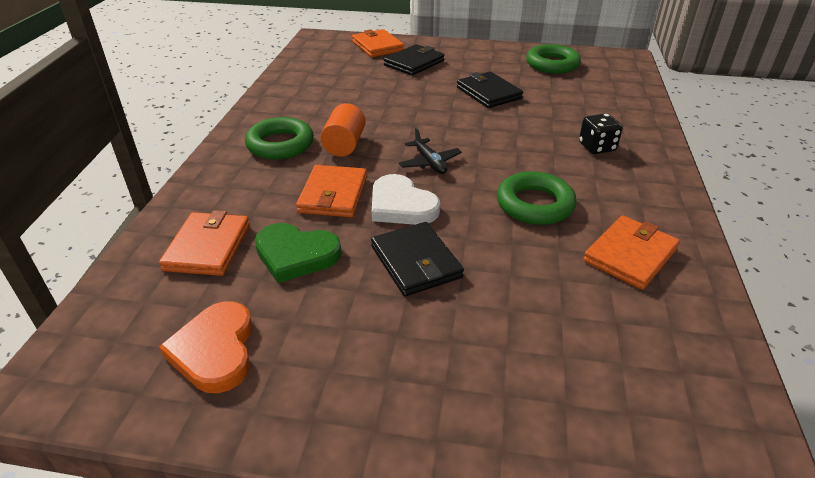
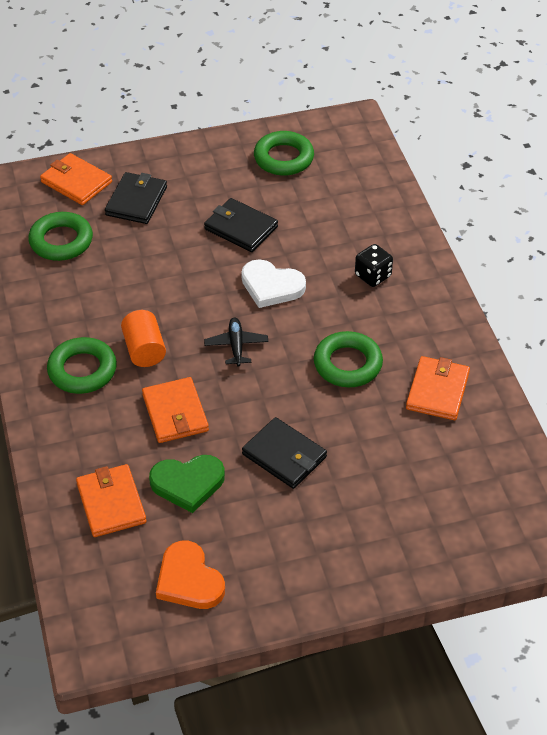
camera: 25 degrees left, 10 degrees up
(338, 71) = (61, 241): none -> green ring
(401, 205) = (240, 404): white heart -> white heart (271, 286)
(429, 163) = (236, 346): black plane -> black plane turned 135 degrees counterclockwise

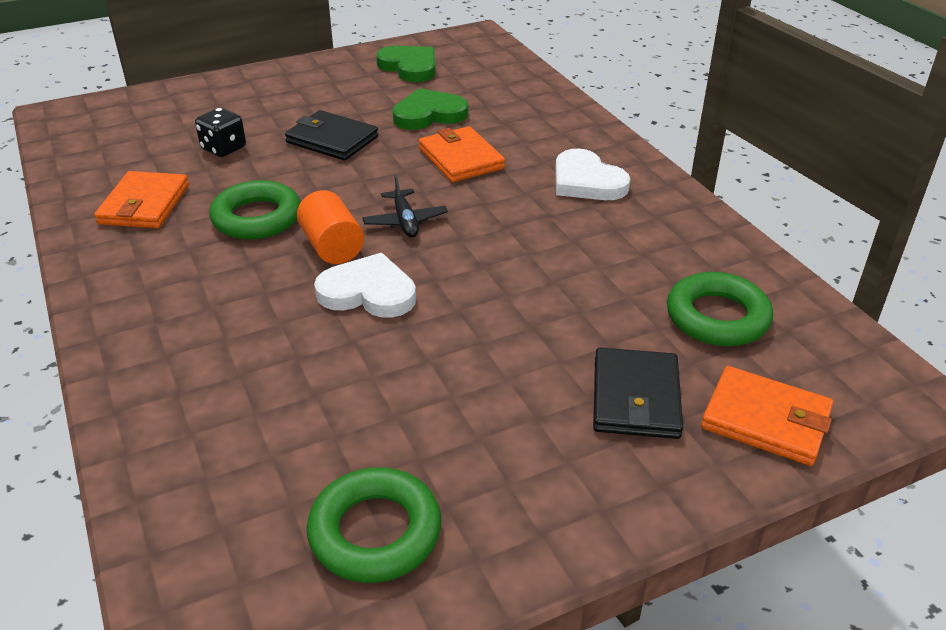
camera: 170 degrees right, 10 degrees down
(82, 370) = (586, 181): green ring -> white heart
(111, 503) = (499, 98): orange wallet -> none
(144, 350) = (521, 206): orange cylinder -> orange cylinder (332, 247)
(189, 580) = (409, 67): orange heart -> green heart
(241, 228) = (434, 372): black wallet -> none
(373, 276) = (208, 323): black dice -> black dice (223, 149)

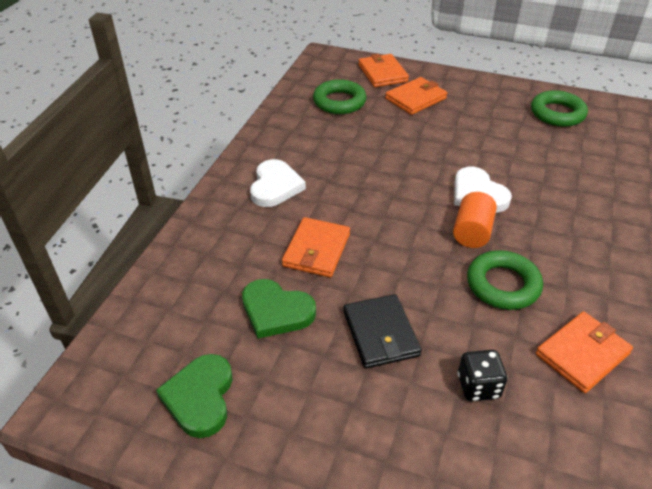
camera: 135 degrees left, 5 degrees up
(405, 221) = (411, 224): black plane -> none
(635, 398) = (416, 98): black wallet -> orange wallet

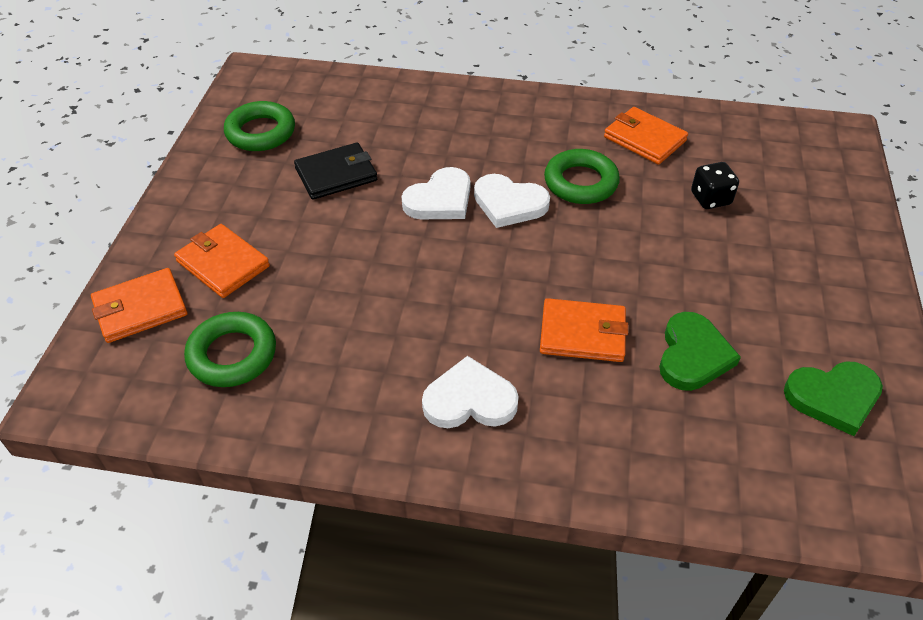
camera: 100 degrees left, 5 degrees up
(380, 333) = (683, 265): black wallet -> black wallet (336, 174)
(472, 232) = (509, 204): orange cylinder -> white heart

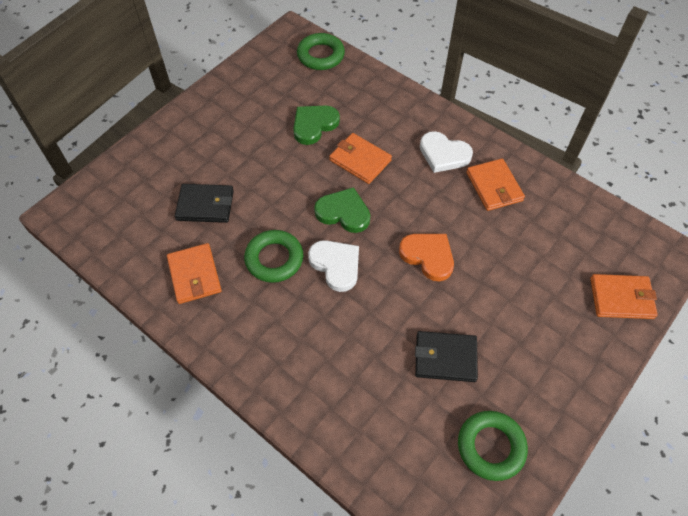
camera: 150 degrees left, 10 degrees up
(223, 264) = (558, 310): orange wallet -> orange wallet (494, 186)
(232, 355) = (566, 237): green ring -> green ring (321, 55)
(409, 255) = (428, 256): none -> orange heart
(440, 200) = (381, 292): white heart -> none
(710, 198) = (205, 205): black dice -> black wallet
(833, 398) = (270, 81): green heart -> green heart (343, 212)

